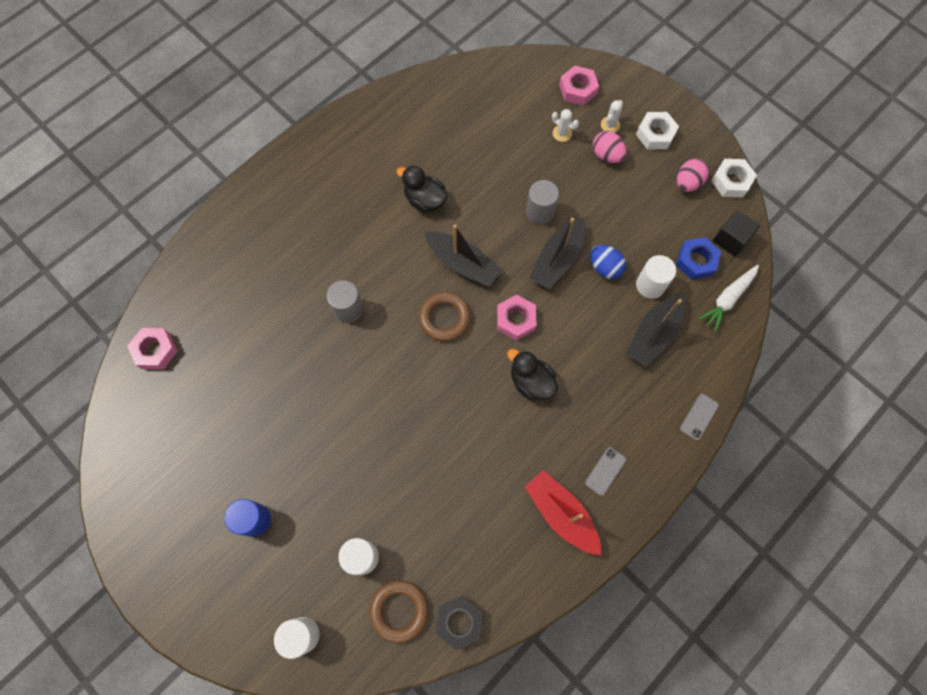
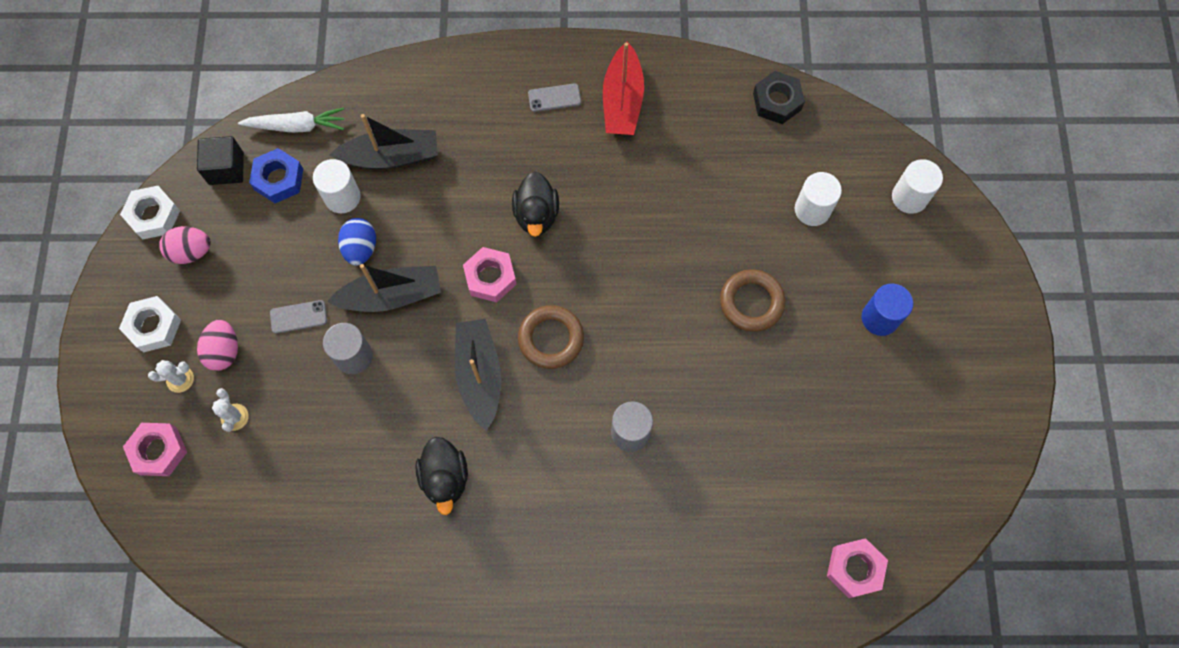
camera: 135 degrees left, 0 degrees up
(399, 610) = (817, 148): brown ring -> brown ring (751, 302)
(699, 417) = (436, 68): grey phone -> grey phone (298, 317)

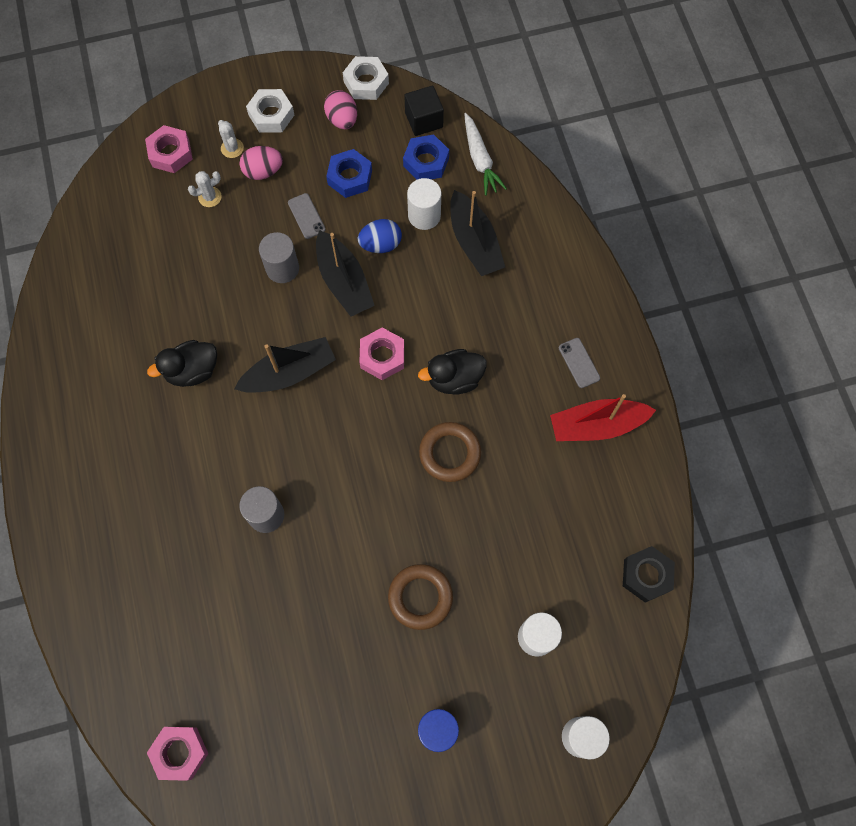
camera: 75 degrees right, 0 degrees up
(267, 260) = (350, 177): none -> blue nut
(551, 339) = (337, 423): brown ring -> brown ring (450, 453)

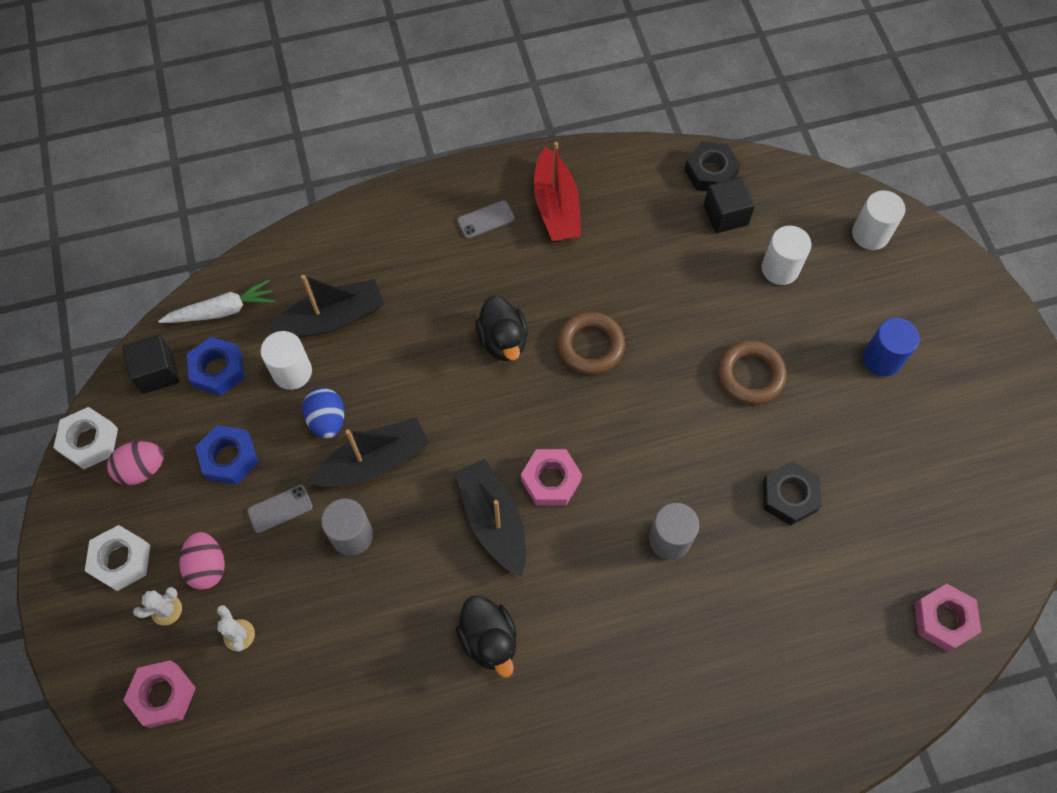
camera: 90 degrees left, 5 degrees down
(300, 623) = (789, 496): none -> black nut
(382, 356) = (474, 416): pink nut -> pink nut (550, 480)
(596, 587) = (725, 215): none -> black cube

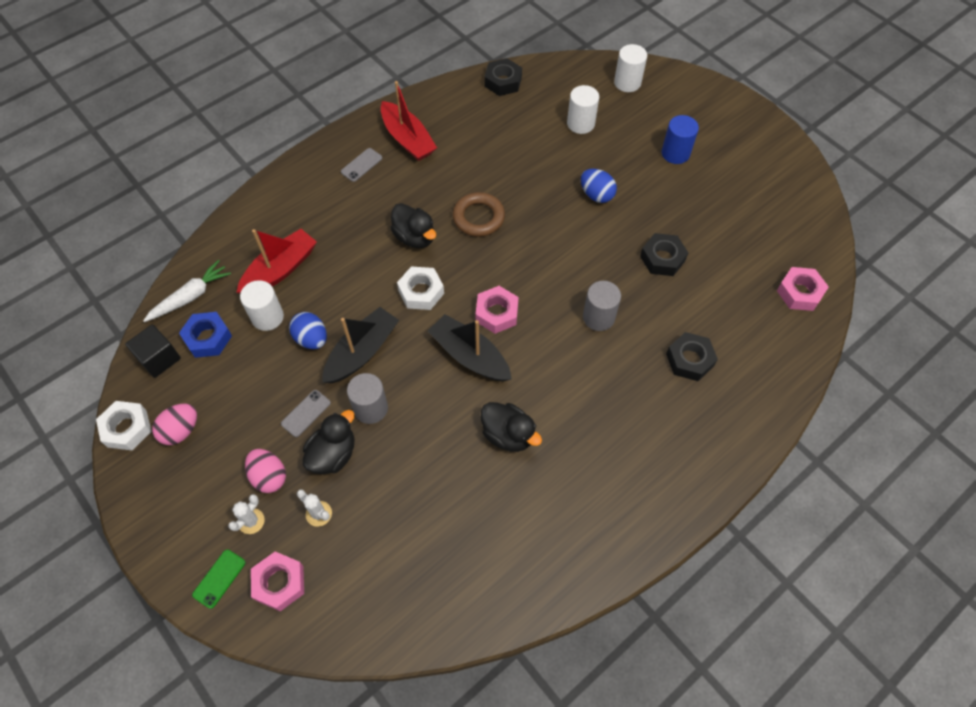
camera: 25 degrees left, 5 degrees down
(106, 660) = (219, 578): none -> green phone
(121, 560) = (196, 502): white nut -> white nut (421, 292)
(229, 458) = (248, 394): blue nut -> none
(286, 572) = (333, 454): none -> black duck
(332, 318) = (280, 269): black boat -> red boat
(725, 215) = (527, 104): black cube -> none
(750, 375) = (596, 195): brown ring -> blue egg
(753, 645) = (689, 360): none -> black nut

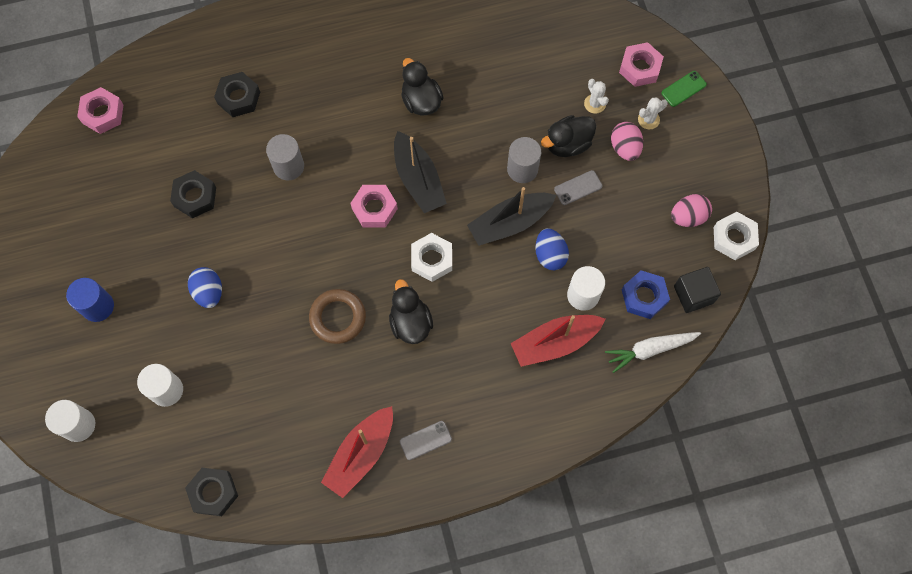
camera: 155 degrees left, 10 degrees up
(408, 139) = (361, 454): red boat -> red boat turned 135 degrees counterclockwise

